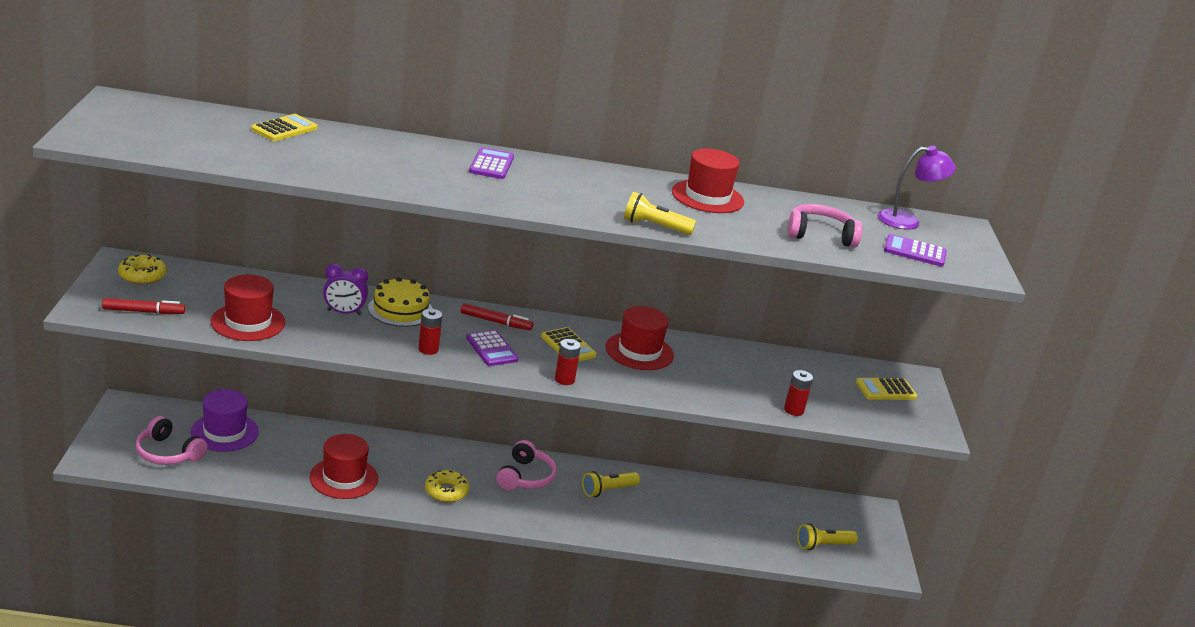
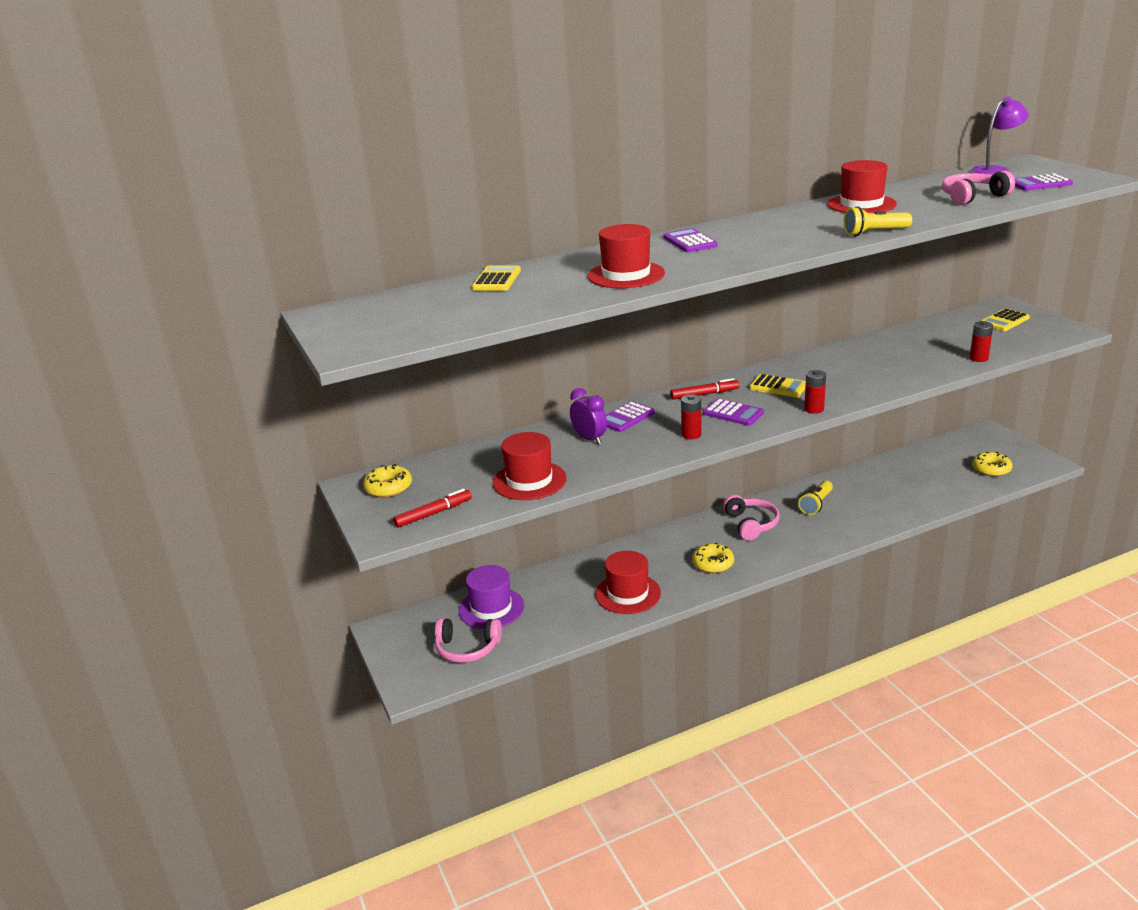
camera: 20 degrees left, 0 degrees up
(344, 313) = (589, 439): purple clock -> purple clock turned 105 degrees counterclockwise
(400, 309) = (626, 418): yellow cake -> purple calculator
(639, 351) = (827, 368): red hat -> red hat (626, 275)
(823, 545) = (991, 469): yellow flashlight -> yellow donut

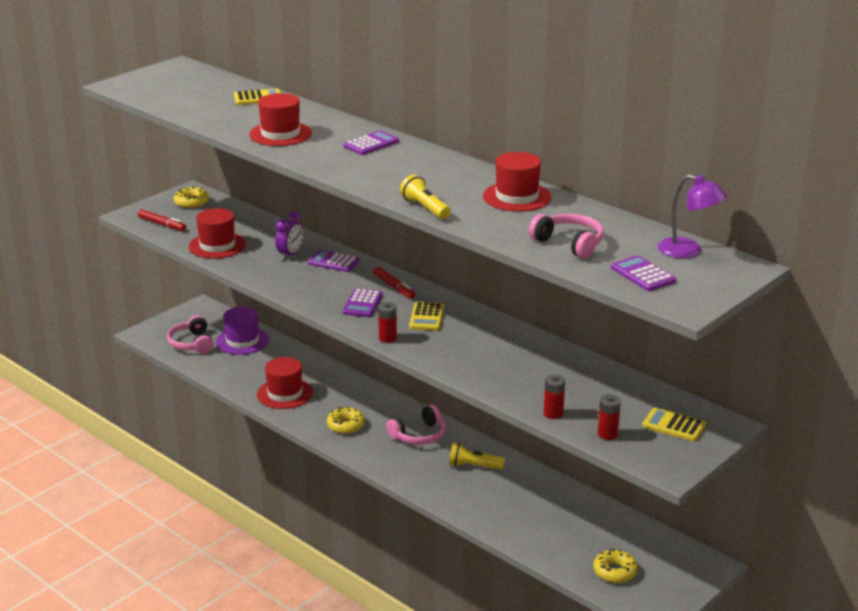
camera: 65 degrees right, 0 degrees up
(691, 435) = (315, 292): red battery -> red battery (607, 434)

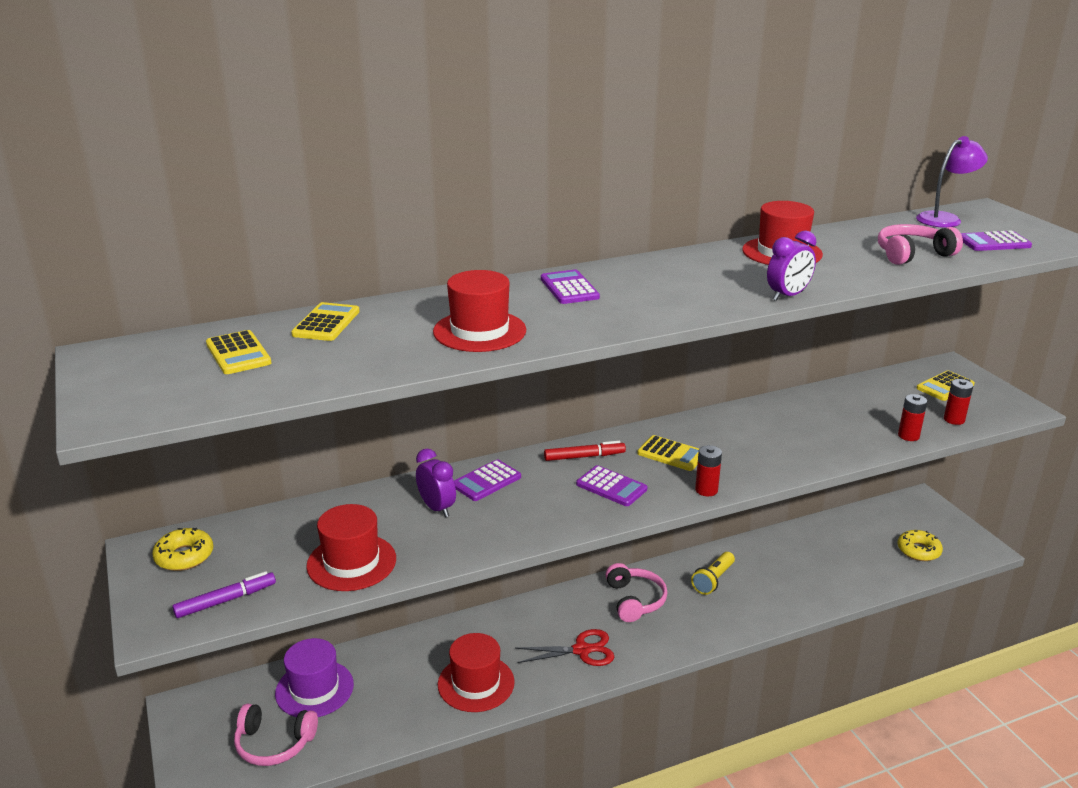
camera: 65 degrees left, 0 degrees up
(162, 224) = (225, 600): red marker -> purple marker
(203, 90) = (238, 353): none -> yellow calculator
(346, 425) = (581, 650): yellow donut -> red scissors
(425, 208) = (788, 296): yellow flashlight -> purple clock

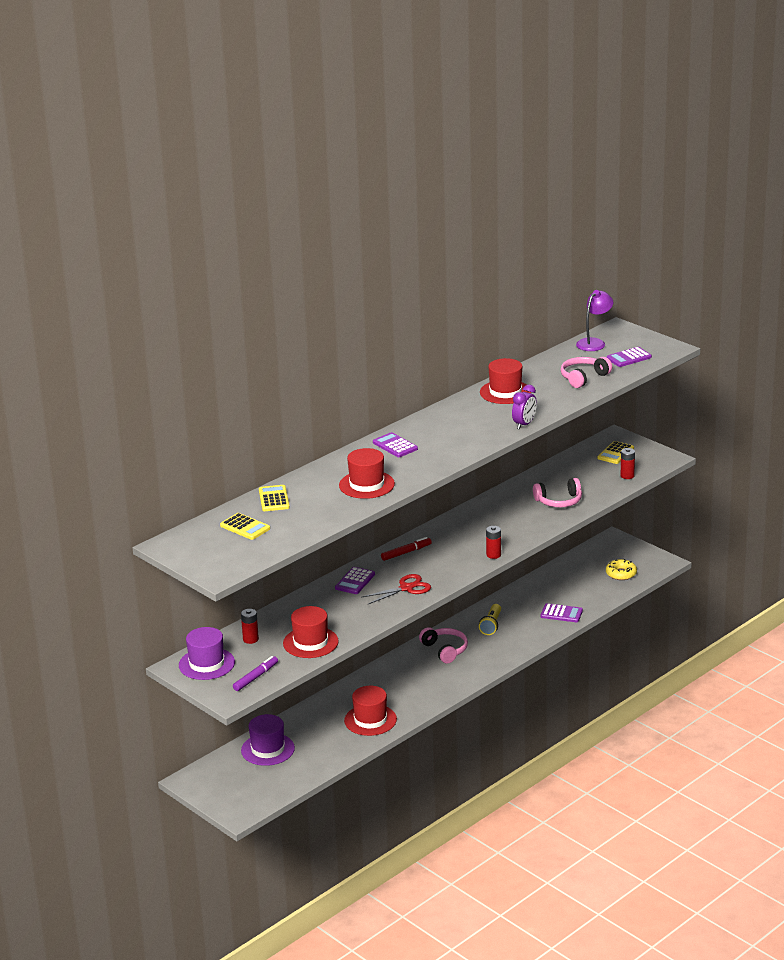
camera: 20 degrees left, 0 degrees up
(184, 556) = (206, 664): yellow donut -> purple hat
(274, 743) = (266, 780): pink headphones -> pink headphones (559, 501)
(437, 508) = (336, 603): purple clock -> none
(581, 650) = (427, 686): red scissors -> red scissors (406, 588)
(611, 487) = (435, 566): purple calculator -> purple calculator (561, 614)
(671, 454) = (460, 538): yellow calculator -> none
(908, 436) = (602, 493): red battery -> red battery (250, 639)

